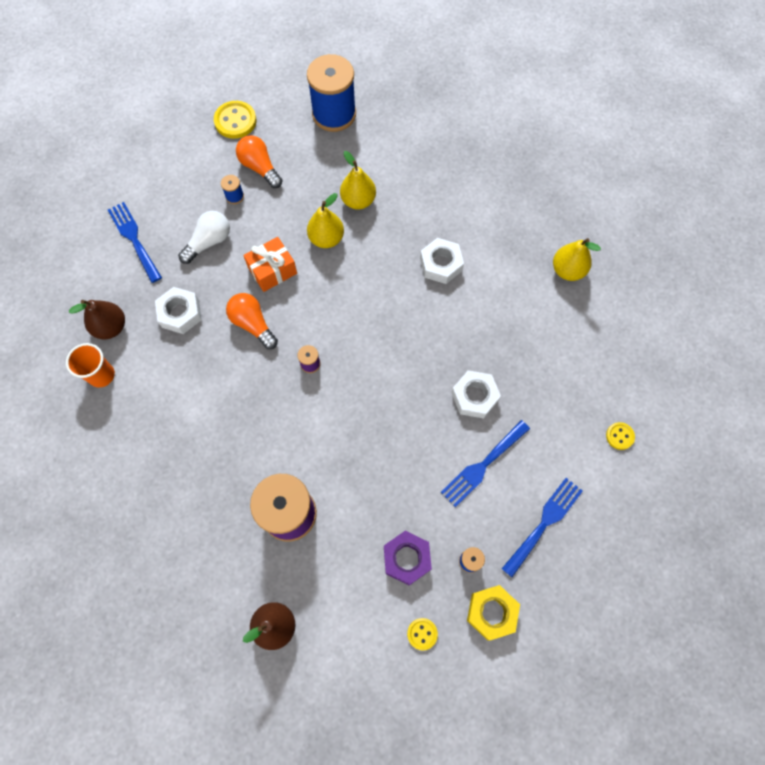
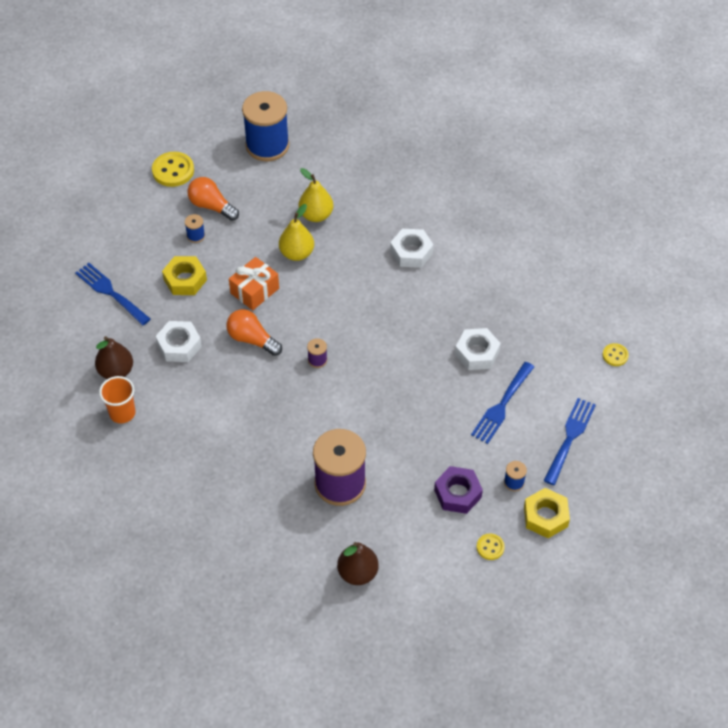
camera: 15 degrees left, 15 degrees down
(209, 242) = (185, 280): white light bulb -> yellow nut
(567, 270) = (529, 233): yellow pear -> none

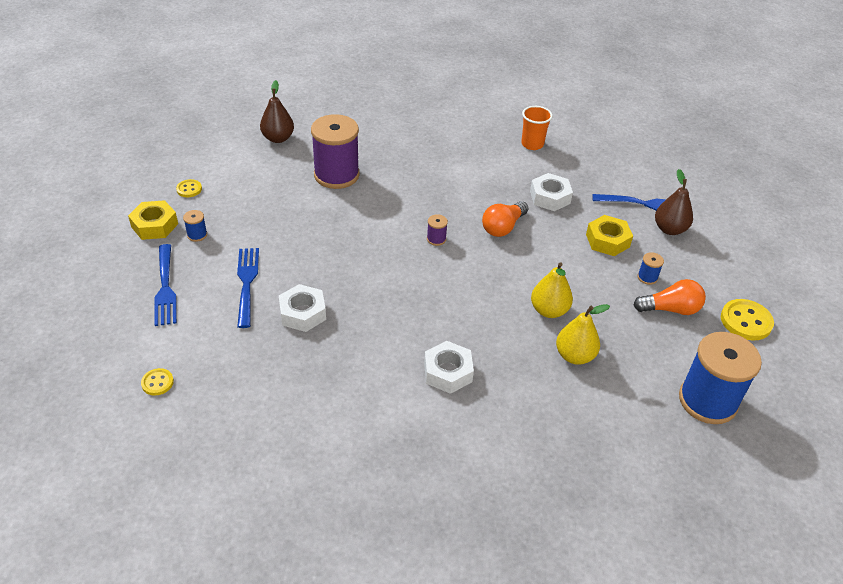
camera: 140 degrees right, 10 degrees down
(116, 371) = (569, 162): brown pear -> brown pear (669, 229)
(252, 339) = (503, 227): orange light bulb -> orange light bulb turned 135 degrees clockwise
(255, 291) = (545, 261): orange gift -> none
(457, 493) = (240, 208): purple nut -> none

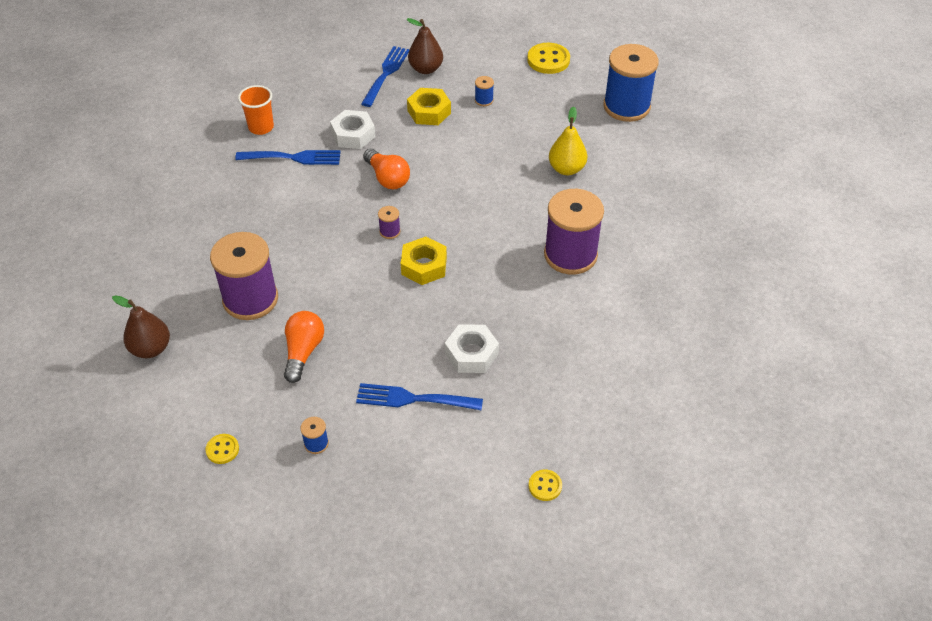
camera: 75 degrees left, 5 degrees up
(154, 225) = (283, 488): yellow nut -> yellow nut (424, 266)
(165, 288) = (401, 478): blue fork -> blue fork (293, 158)
(447, 372) = (570, 255): white nut -> purple spool
(549, 310) = (509, 172): yellow pear -> none
(670, 309) = (525, 97): orange light bulb -> orange light bulb (303, 351)

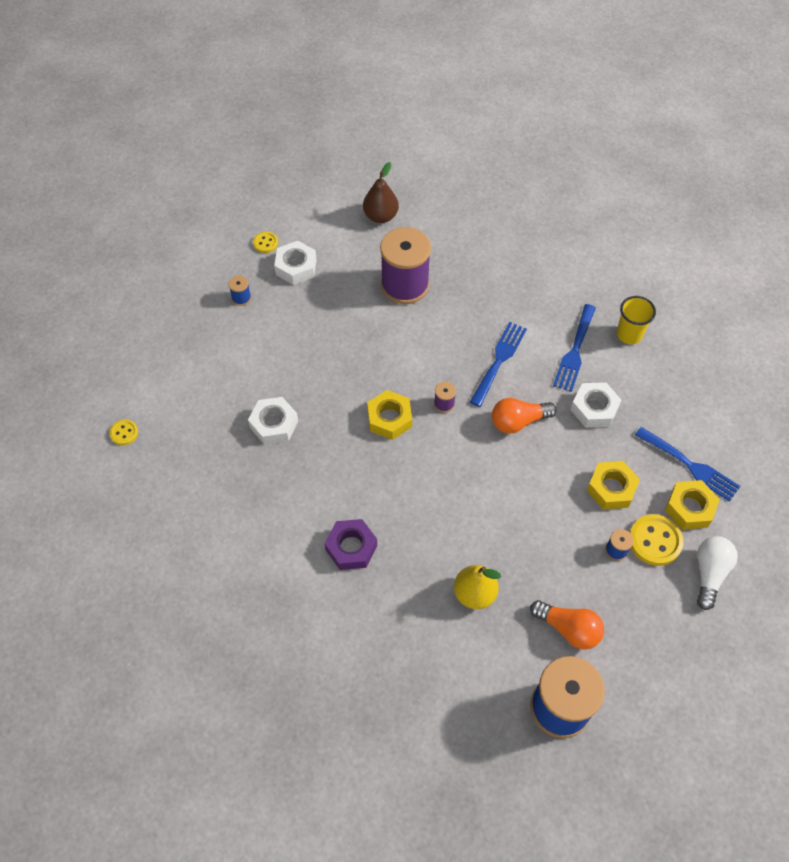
camera: 110 degrees right, 10 degrees up
(252, 405) = (296, 267): none -> white nut
(261, 127) = (629, 334): orange cup -> yellow cup
(303, 351) = (332, 308): orange light bulb -> orange light bulb (568, 629)
(414, 399) = (249, 370): blue fork -> blue fork (499, 361)
(426, 69) = (689, 508): brown pear -> yellow nut
(477, 52) = (709, 573): none -> white light bulb
(548, 60) = (675, 651): yellow button -> yellow button (655, 541)
(570, 255) = (351, 547): purple spool -> purple nut

